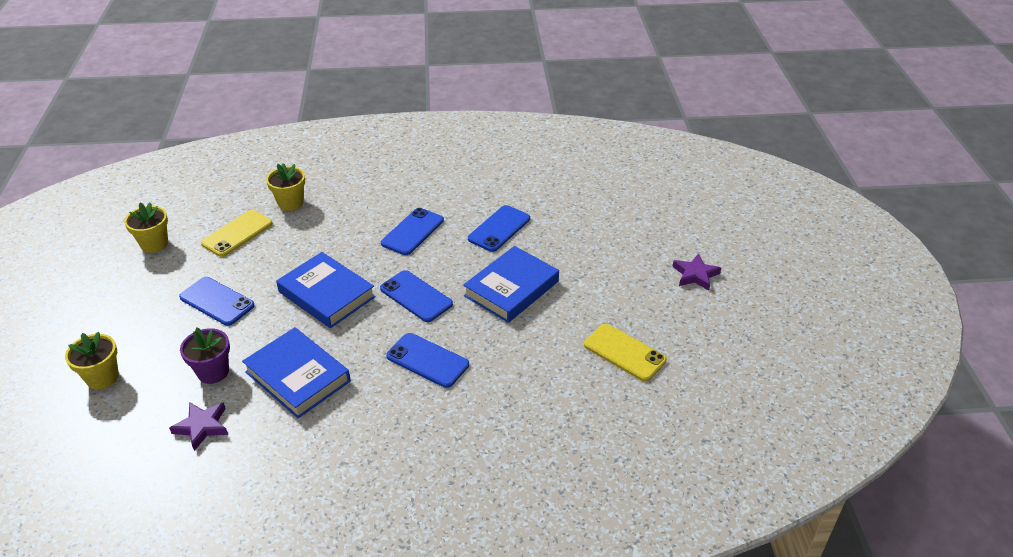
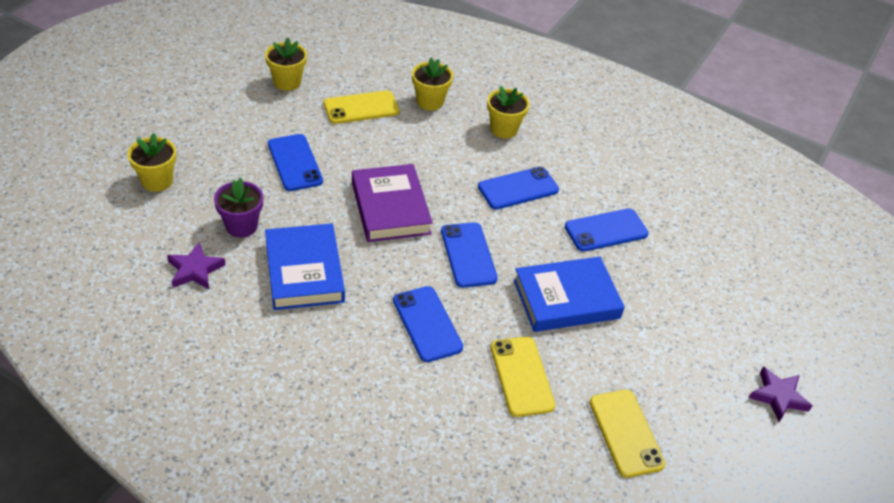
camera: 30 degrees right, 5 degrees up
(326, 294) = (390, 208): blue book -> purple book
(366, 196) = (503, 129): none -> yellow flower pot
(525, 357) = (522, 376): none -> yellow phone

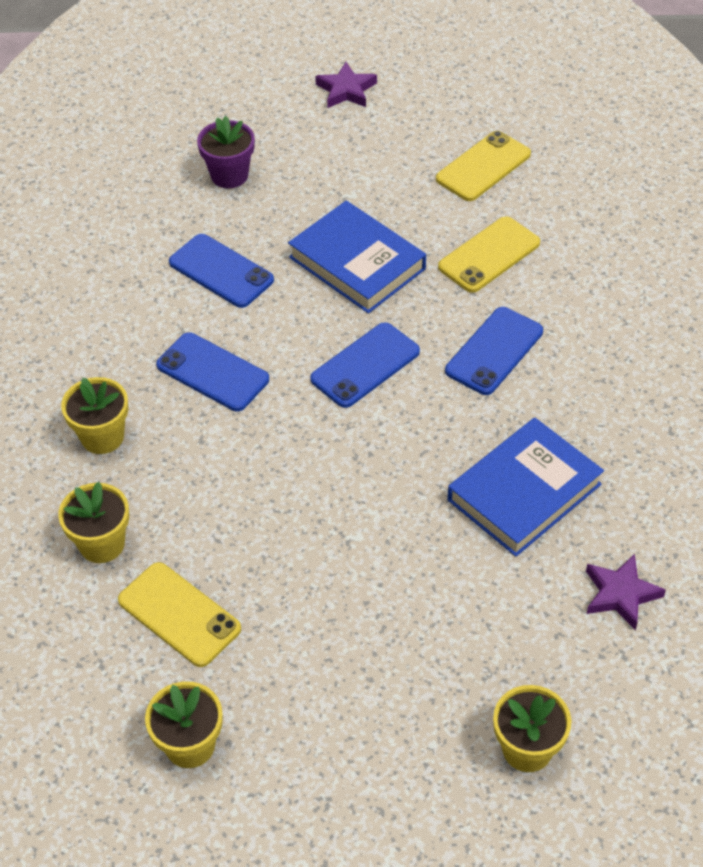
camera: 115 degrees left, 5 degrees up
(241, 226) = (515, 598): purple flower pot -> purple flower pot (229, 175)
(294, 163) = (357, 618): blue phone -> none
(390, 208) = (352, 472): purple book -> none

